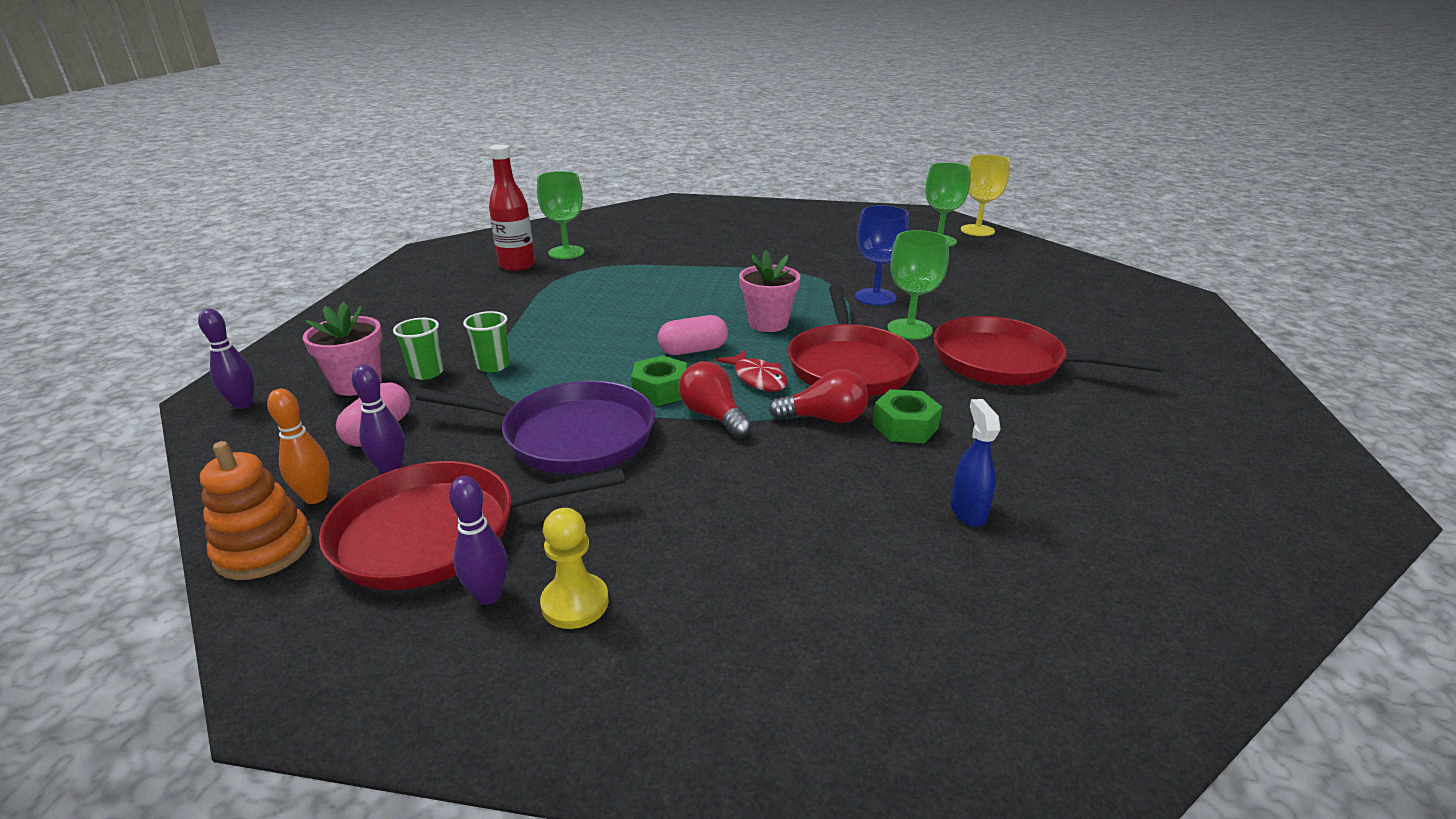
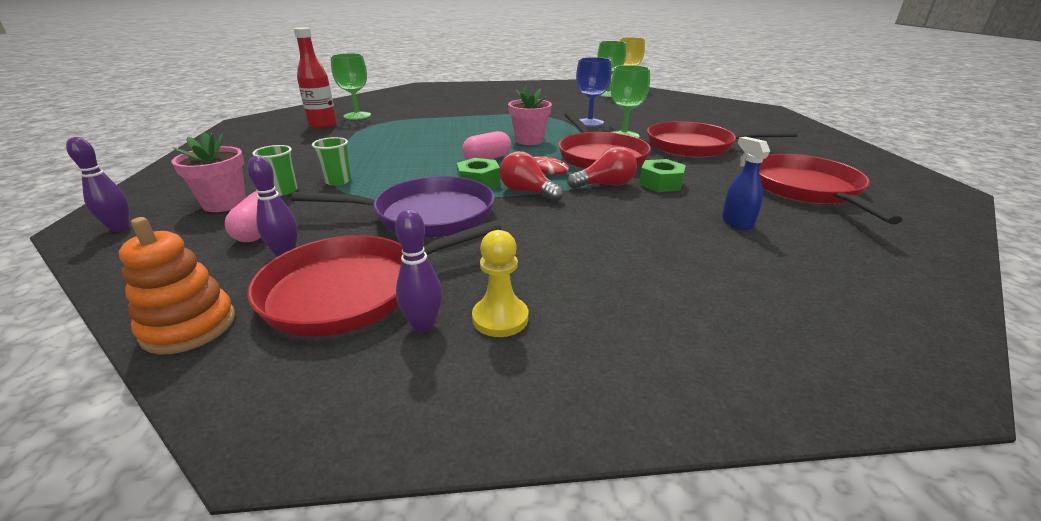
camera: 15 degrees left, 0 degrees up
(316, 497) = (223, 282): orange bowling pin -> none
(1121, 468) = (806, 189): none -> red pan

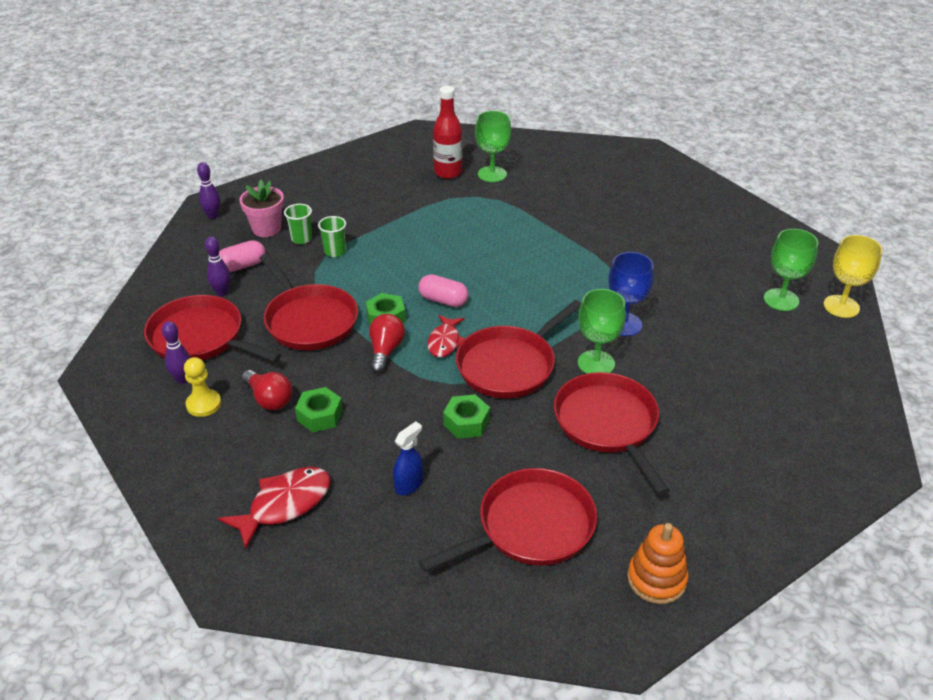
camera: 60 degrees right, 10 degrees up
(189, 326) = (143, 305): orange stacking toy -> orange stacking toy (656, 579)
(428, 215) = (309, 320): purple pan -> red pan
(529, 140) = (517, 305): pink flower pot -> none
(597, 242) = (320, 416): none -> green nut
(605, 185) = (435, 389): red light bulb -> red light bulb (269, 399)
(747, 297) = (285, 505): none -> red fish

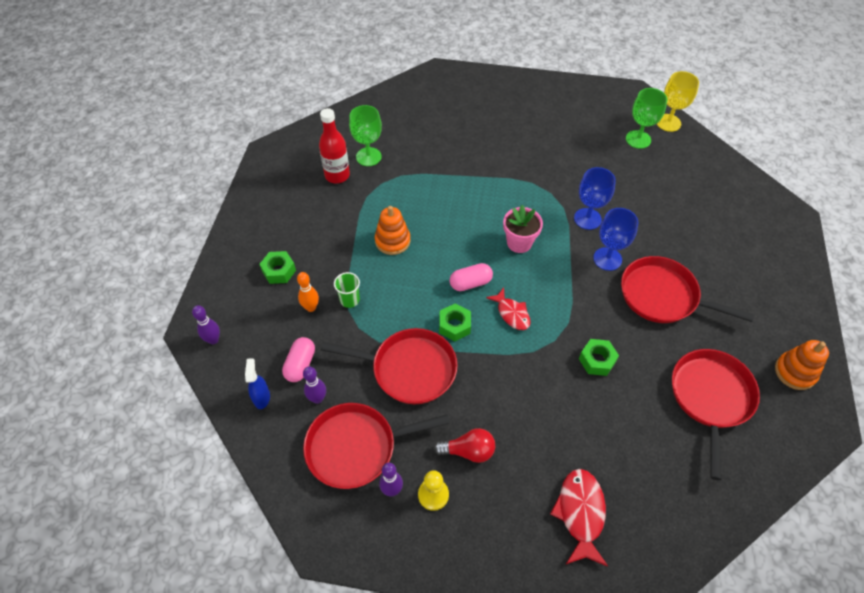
camera: 45 degrees left, 15 degrees up
(266, 229) = (273, 319): pink flower pot -> pink flower pot (519, 243)
(301, 239) = (311, 307): green cup -> orange bowling pin
(320, 416) = (514, 433): green nut -> green nut (279, 271)
(385, 351) = (487, 351): red light bulb -> none
(409, 485) = (624, 431): blue spray bottle -> blue spray bottle (262, 397)
(425, 236) = (392, 241): none -> orange stacking toy
(509, 365) = (567, 300): red pan -> none
(596, 363) = (607, 259): green goblet -> blue goblet

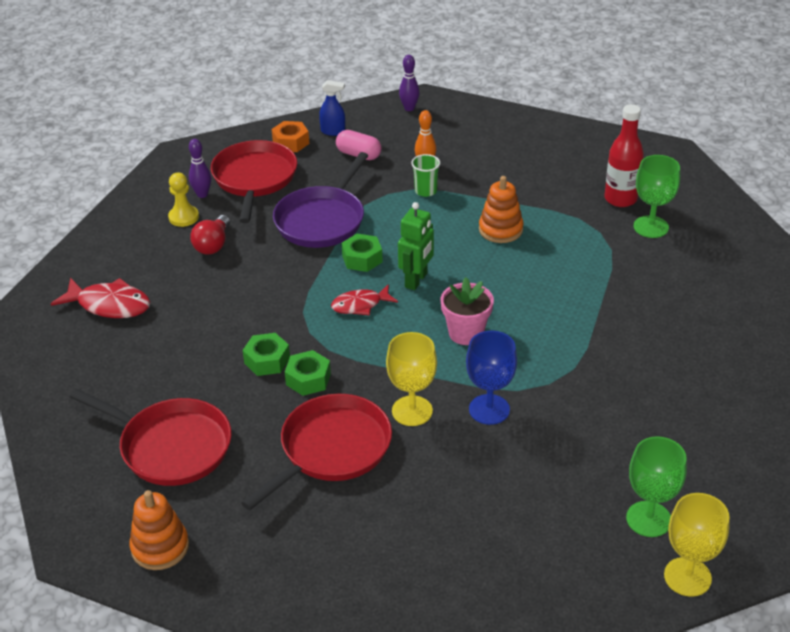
camera: 105 degrees right, 15 degrees down
(279, 271) = (481, 149): green nut -> green nut (308, 379)
(286, 432) = (291, 142): none -> orange nut
(317, 398) = (316, 162): purple bowling pin -> none
(409, 369) = (322, 220): red pan -> purple pan
(470, 283) = (416, 280): pink capsule -> green robot
(607, 259) = (412, 411): blue goblet -> yellow goblet

